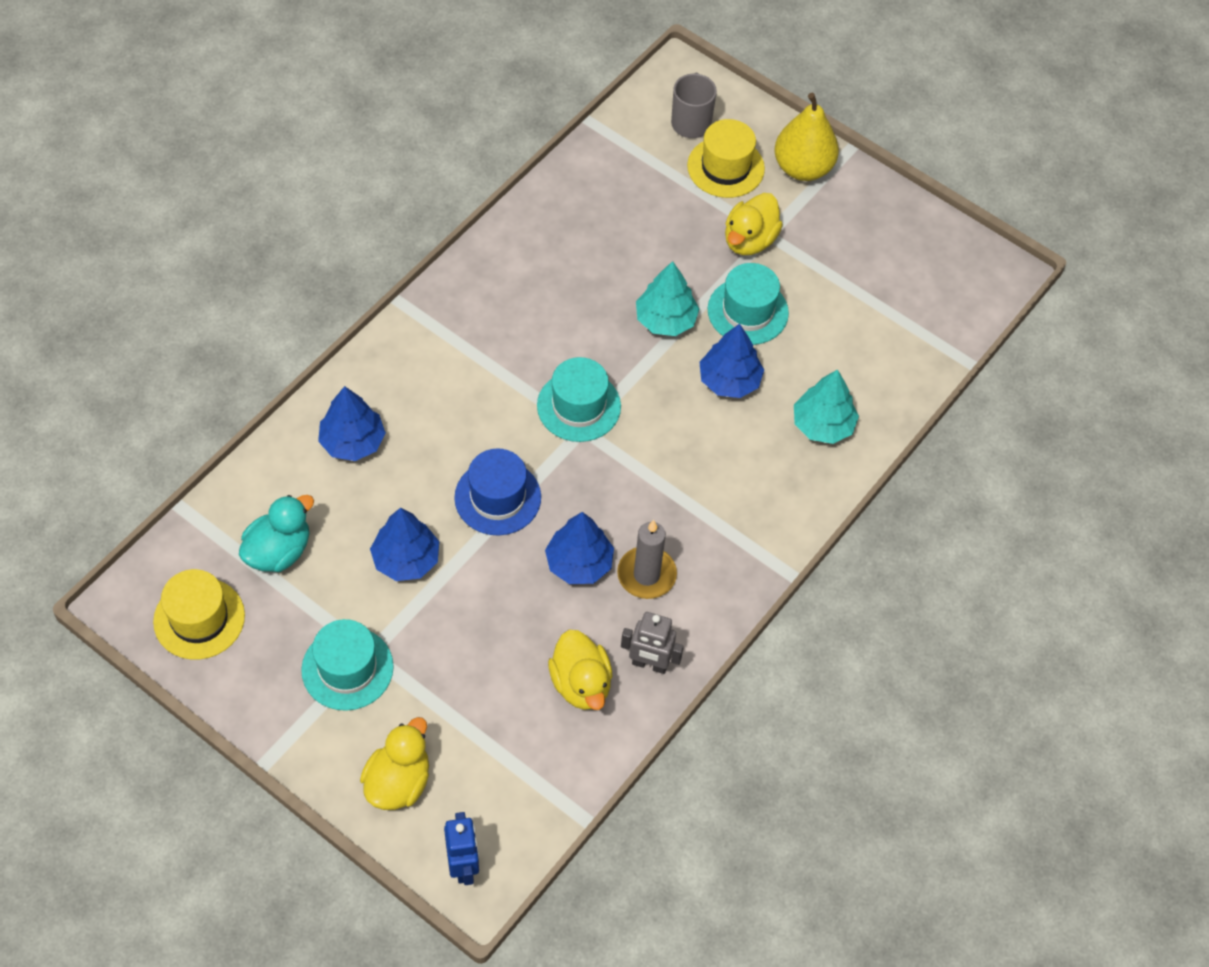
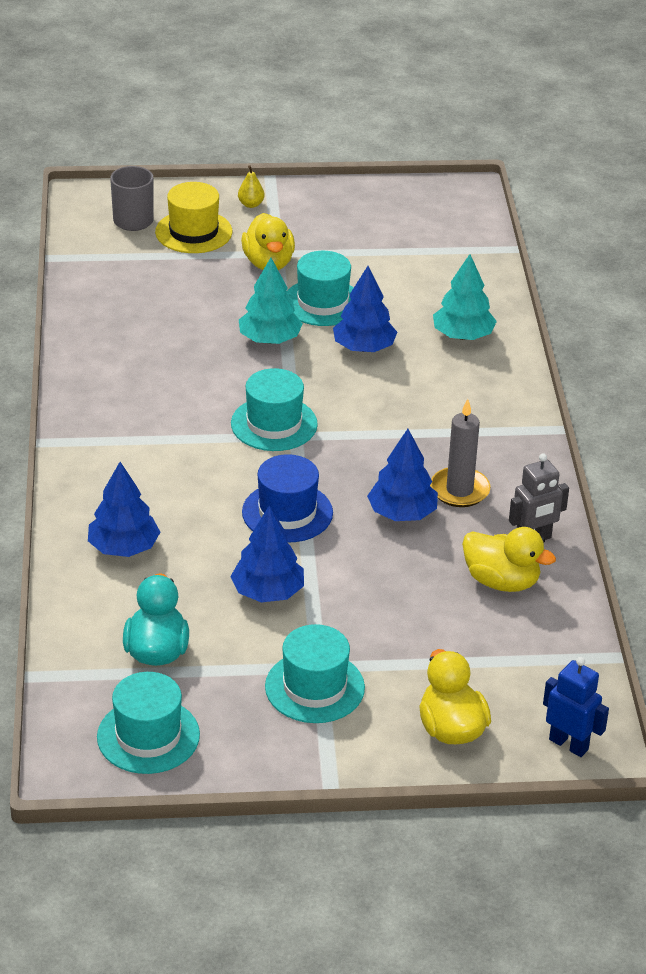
camera: 40 degrees left, 20 degrees down
(199, 618) = (148, 736): yellow hat -> turquoise hat
(803, 168) = (251, 204): yellow pear -> yellow pear, size x0.43

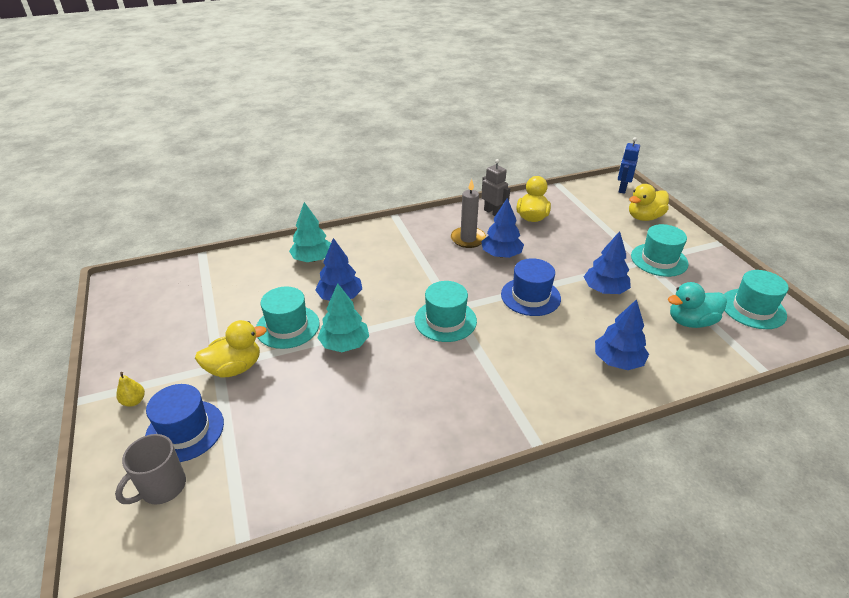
camera: 105 degrees left, 0 degrees up
(193, 232) = (185, 430): yellow hat -> blue hat

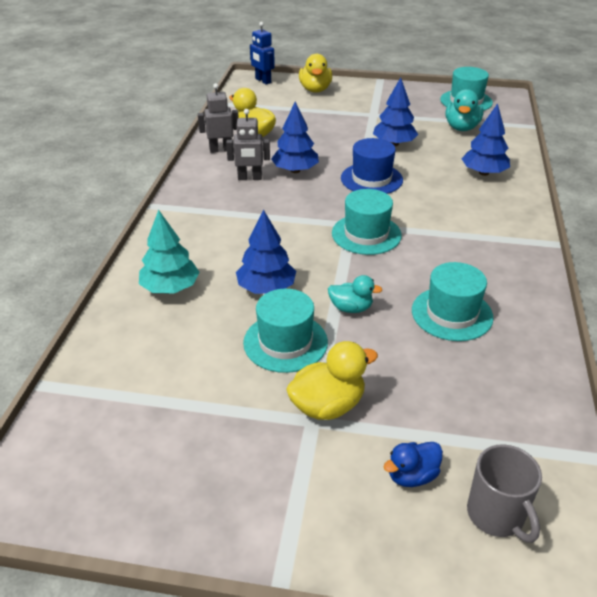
camera: 60 degrees left, 0 degrees up
(134, 401) = (324, 521): yellow pear -> none
(185, 430) = (412, 476): blue hat -> blue duck
(235, 368) = (327, 405): yellow duck -> yellow duck turned 60 degrees clockwise
(344, 344) = (351, 308): turquoise tree -> turquoise duck
(468, 239) = (249, 178): grey candle -> grey robot
(659, 260) = (378, 108): turquoise hat -> turquoise hat (452, 314)

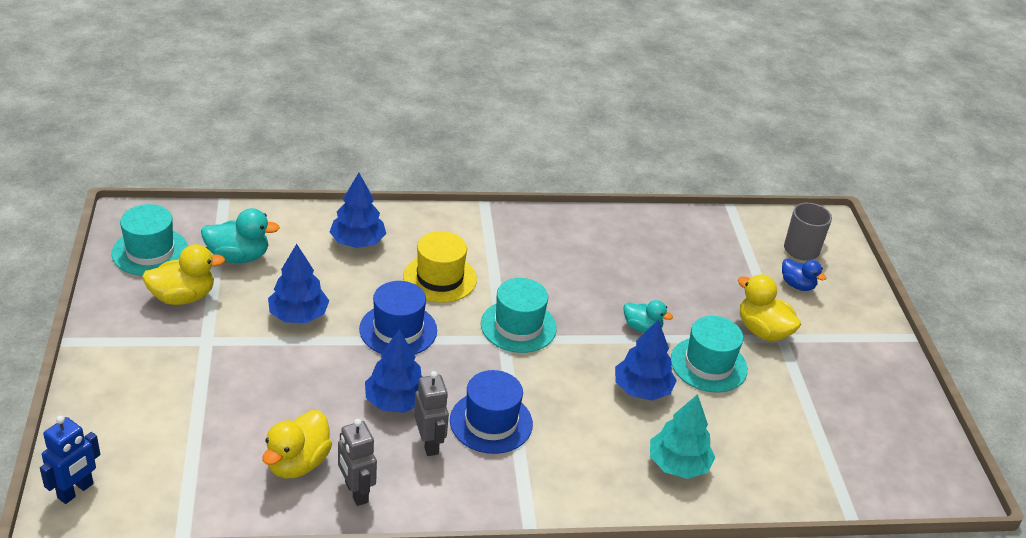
camera: 110 degrees left, 0 degrees up
(259, 205) = (491, 422): none -> blue hat
(315, 90) = (115, 414): yellow duck -> yellow duck (183, 297)
(351, 308) = (642, 328): turquoise duck -> turquoise duck turned 120 degrees clockwise
(435, 204) = (440, 278): none -> yellow hat
(452, 314) = (618, 267): turquoise hat -> none

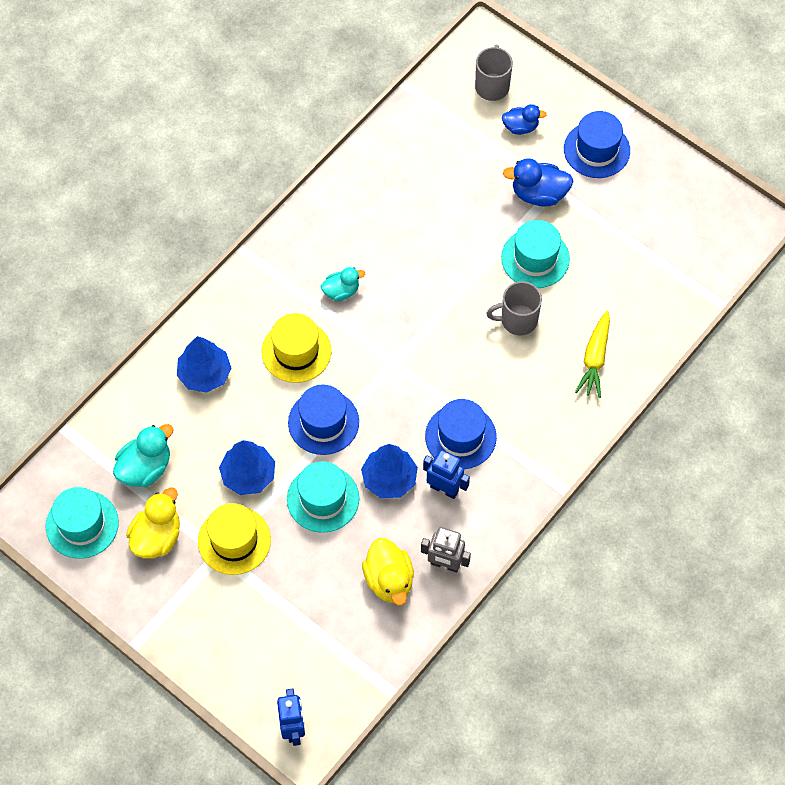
camera: 40 degrees left, 25 degrees up
(228, 342) = (234, 540): none -> yellow hat
(429, 443) = (444, 488): grey robot -> blue robot
(518, 326) = (391, 343): turquoise hat -> turquoise hat (323, 499)
(642, 328) = (466, 266): turquoise duck -> turquoise duck (341, 291)
(642, 389) = (517, 320): blue tree -> grey mug
(678, 464) = (594, 359): turquoise tree -> yellow carrot
(762, 331) = (539, 194): yellow duck -> blue duck
(850, 340) = (596, 150): none -> blue hat

